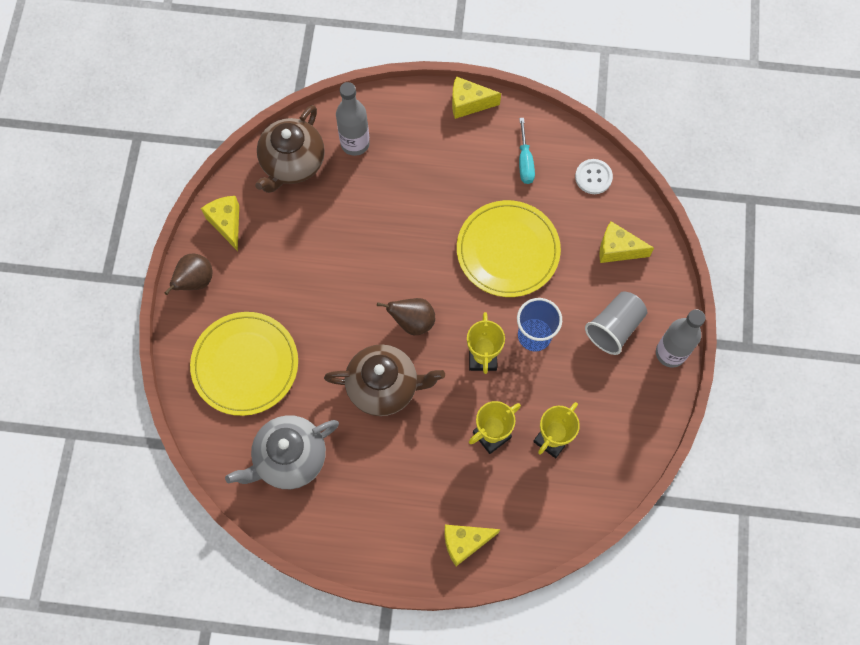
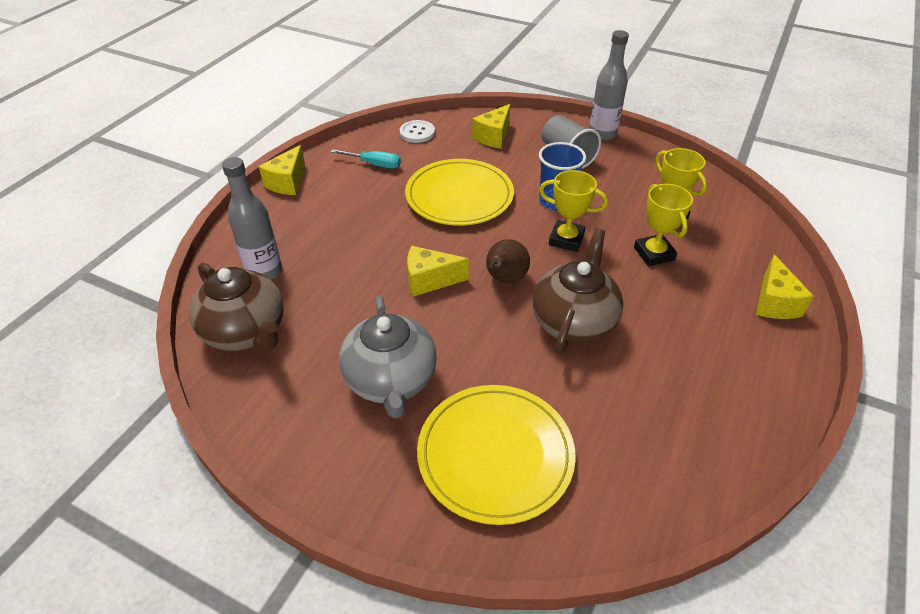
camera: 70 degrees left, 25 degrees down
(195, 281) = (341, 484): brown pear -> none
(227, 223) = (279, 422): yellow cheese -> yellow cheese (429, 280)
(289, 458) = (645, 438): grey teapot -> grey teapot (391, 381)

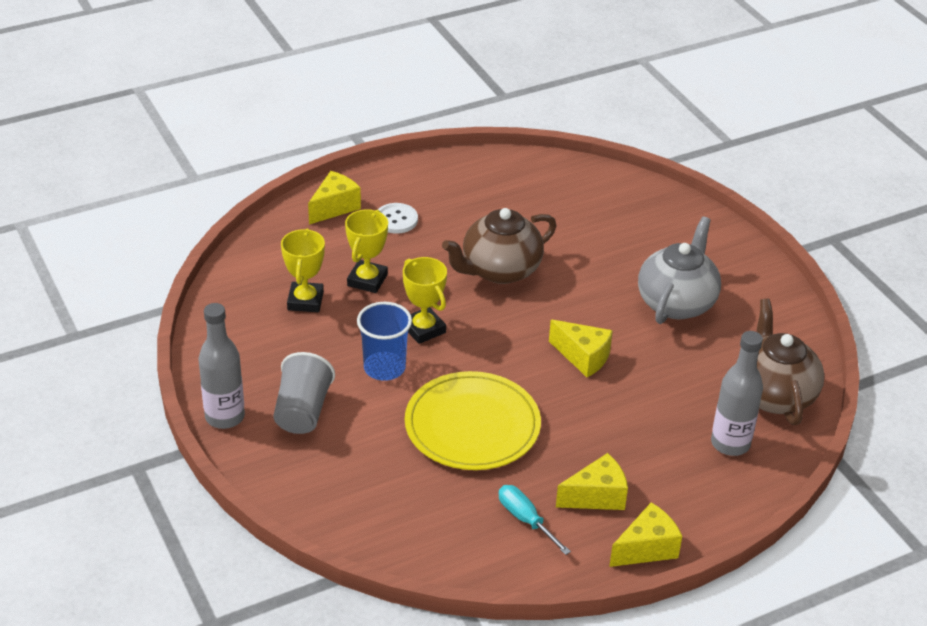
camera: 145 degrees left, 5 degrees down
(417, 133) = (430, 543): white button -> white button (396, 220)
(493, 137) = (348, 483): yellow cheese -> yellow cheese (596, 496)
(495, 454) = (640, 232): yellow plate -> none
(504, 279) = (518, 325): brown pear -> none

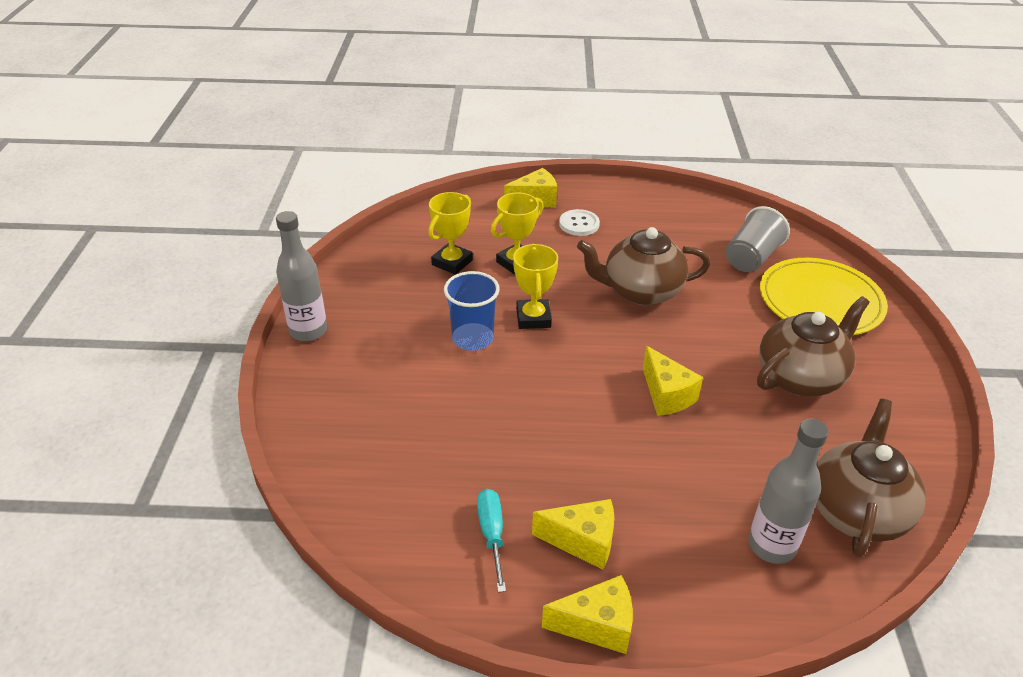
camera: 30 degrees right, 0 degrees up
(302, 411) = (373, 350): grey cup -> grey cup (751, 258)
(472, 425) = (511, 419): yellow plate -> yellow plate (820, 301)
(676, 302) = (800, 377): grey teapot -> brown teapot

